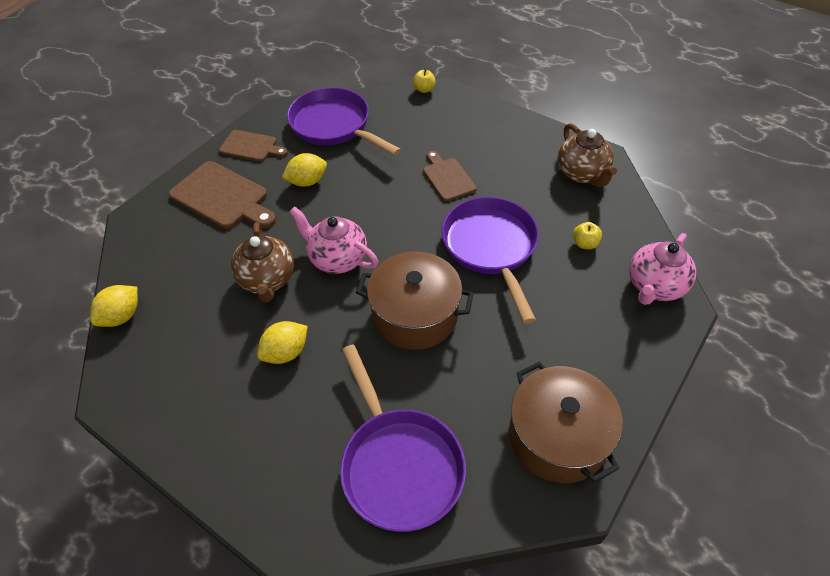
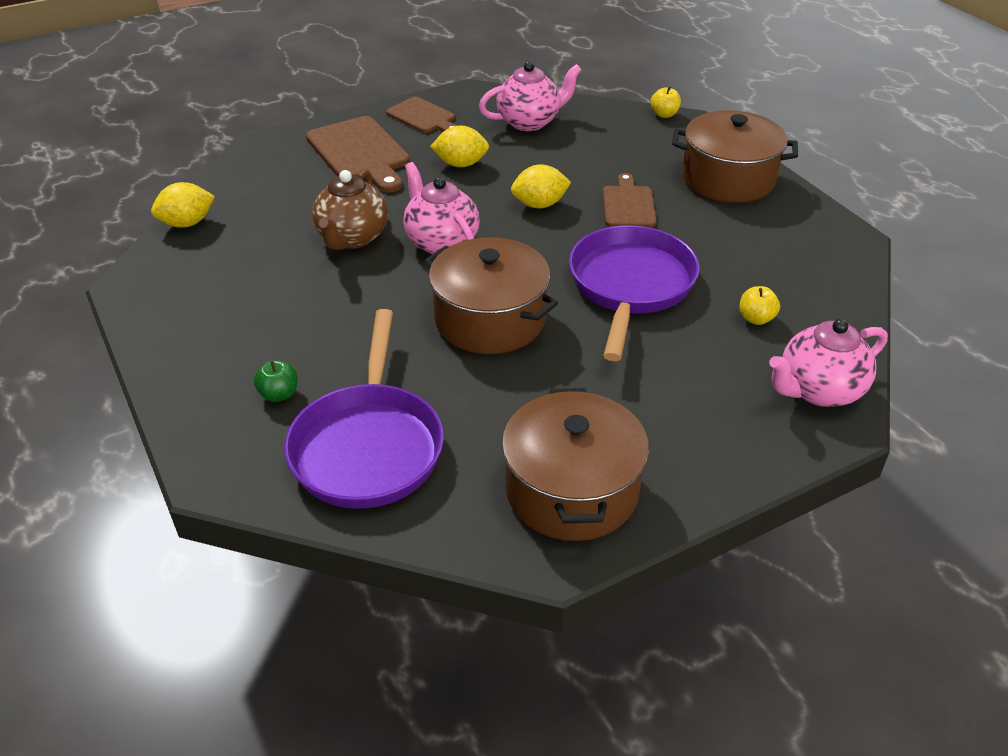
camera: 25 degrees right, 10 degrees down
(286, 352) = (324, 306): yellow lemon -> yellow lemon (539, 204)
(303, 449) = (279, 394): none -> green apple
(334, 126) = (530, 122): purple pan -> pink teapot
(499, 132) = (728, 179): none -> brown pot
(582, 174) = (808, 249): brown teapot -> none

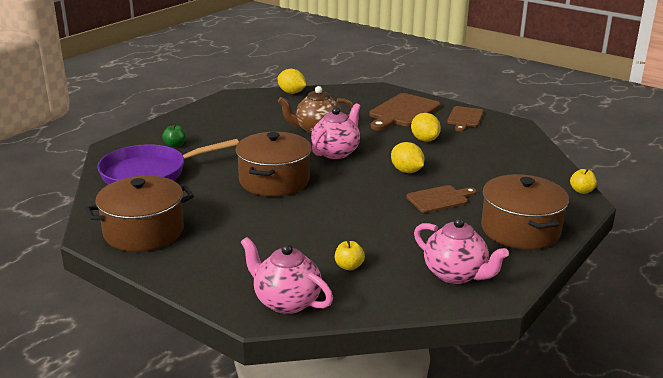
camera: 65 degrees right, 15 degrees down
(530, 122) = (503, 148): pink teapot -> pink teapot (456, 274)
(630, 286) = (345, 216): purple pan -> none

